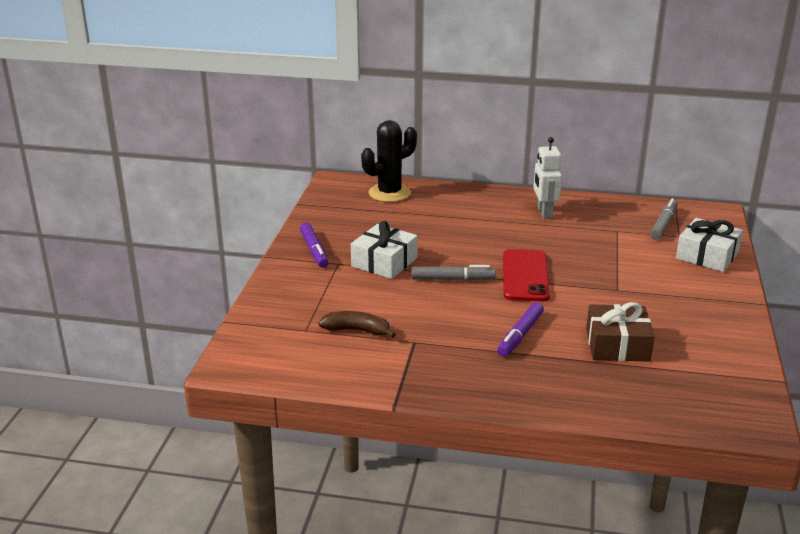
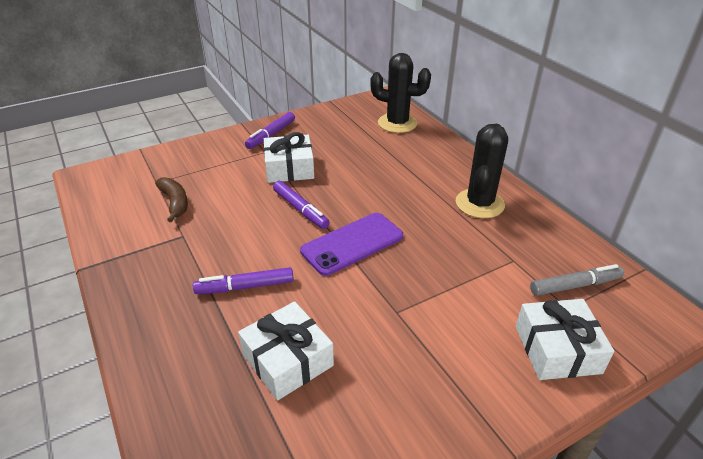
camera: 50 degrees right, 10 degrees up
(452, 279) = (300, 209): grey marker -> purple marker
(525, 276) = (352, 244): red phone -> purple phone
(544, 213) = (479, 204): white robot -> black cactus
(617, 345) = (288, 360): brown gift -> white gift

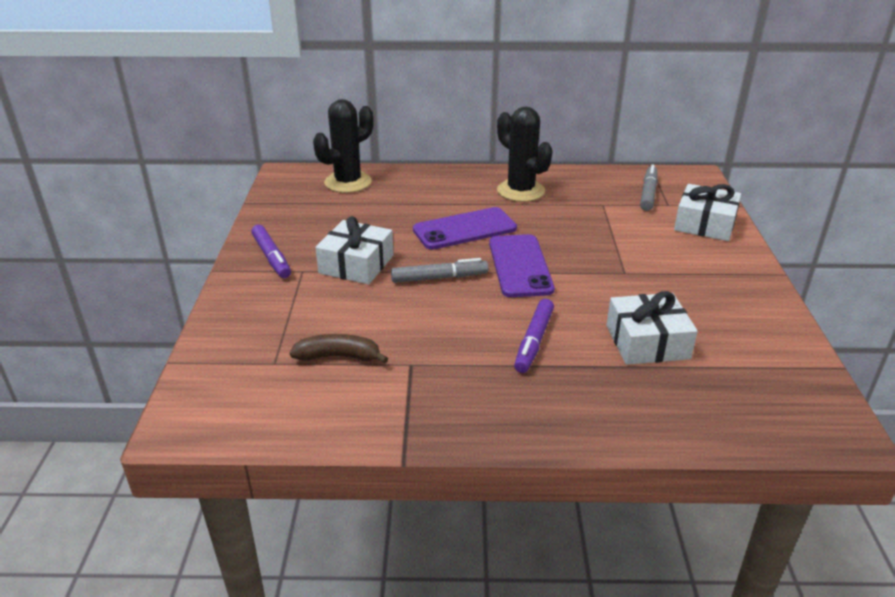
camera: 60 degrees left, 5 degrees down
(300, 209) = (439, 278): purple marker -> grey marker
(383, 197) = (464, 229): none -> purple phone

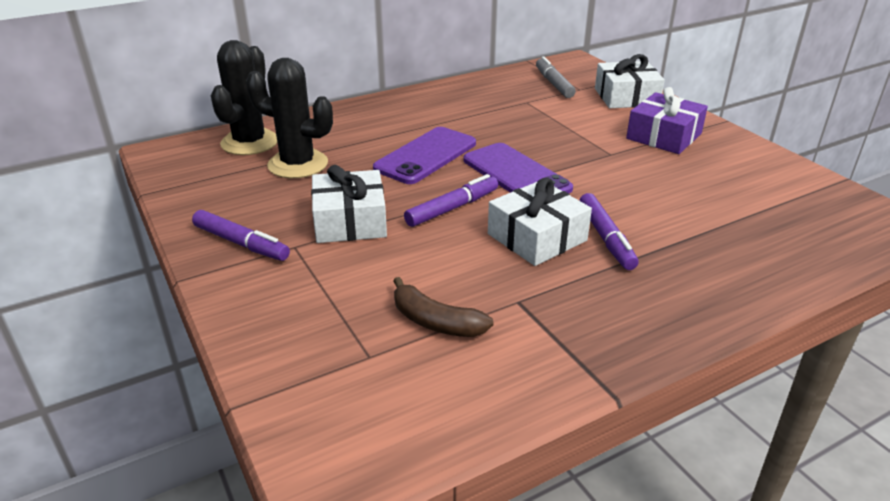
camera: 30 degrees left, 0 degrees up
(339, 356) = (435, 322): brown banana -> brown banana turned 120 degrees counterclockwise
(439, 278) = (452, 208): grey marker -> purple marker
(520, 191) = (440, 108): black cactus -> black cactus (298, 164)
(647, 342) = (695, 206): white gift -> white gift (537, 237)
(696, 271) = (663, 136): none -> purple gift

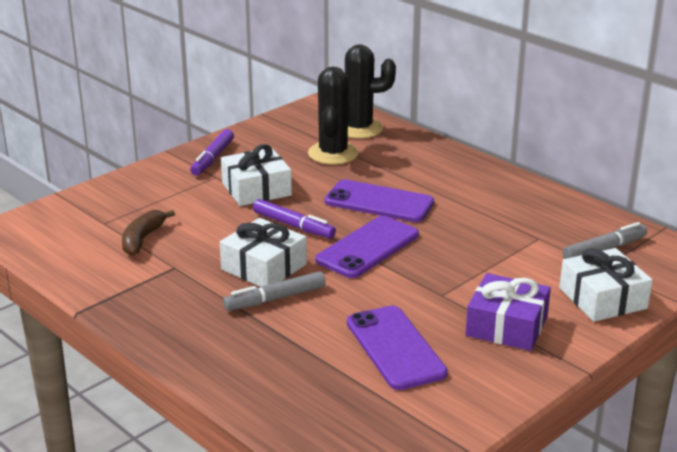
camera: 75 degrees right, 5 degrees down
(606, 238) = (275, 299): purple marker -> grey marker
(699, 187) = (395, 348): none -> purple phone

